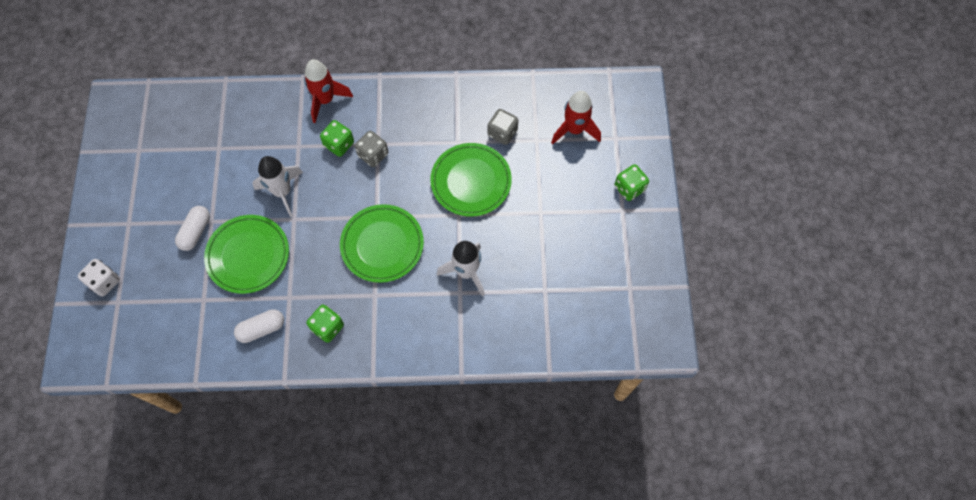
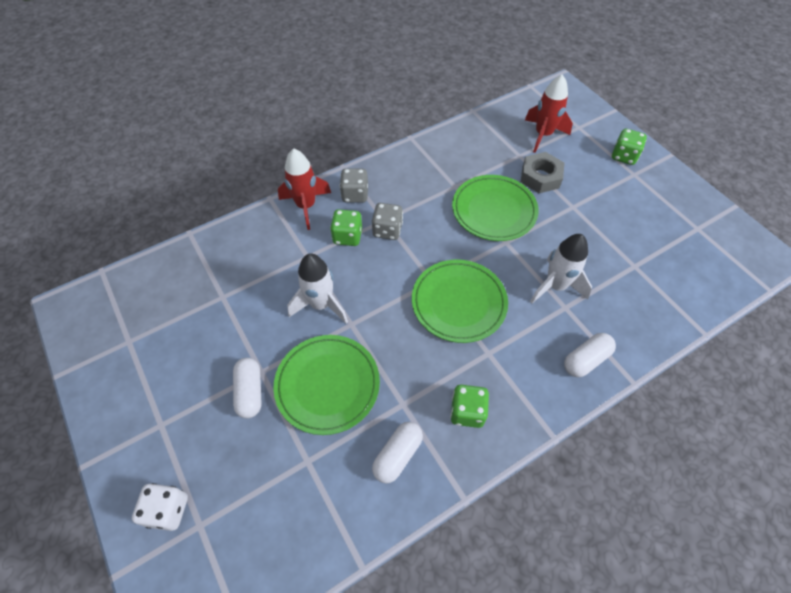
camera: 30 degrees left, 10 degrees down
(440, 339) = (585, 360): none -> white capsule
(502, 133) = (487, 162): grey dice -> grey dice (355, 195)
(536, 170) = (540, 177): none -> grey nut

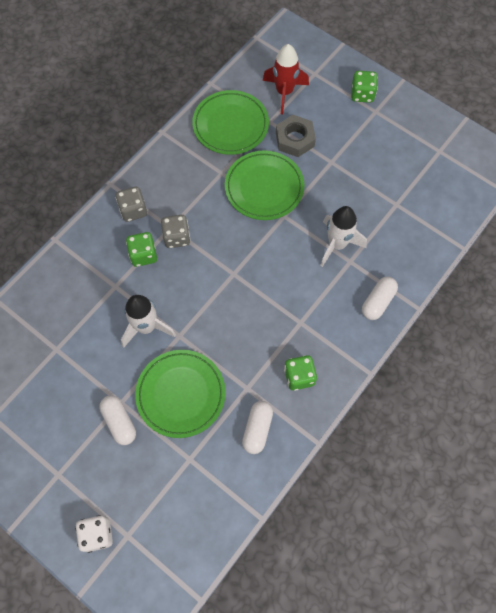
camera: 20 degrees left, 10 degrees up
(306, 206) = (93, 237): red rocket -> none
(458, 303) = (262, 286): green plate -> green plate (230, 125)

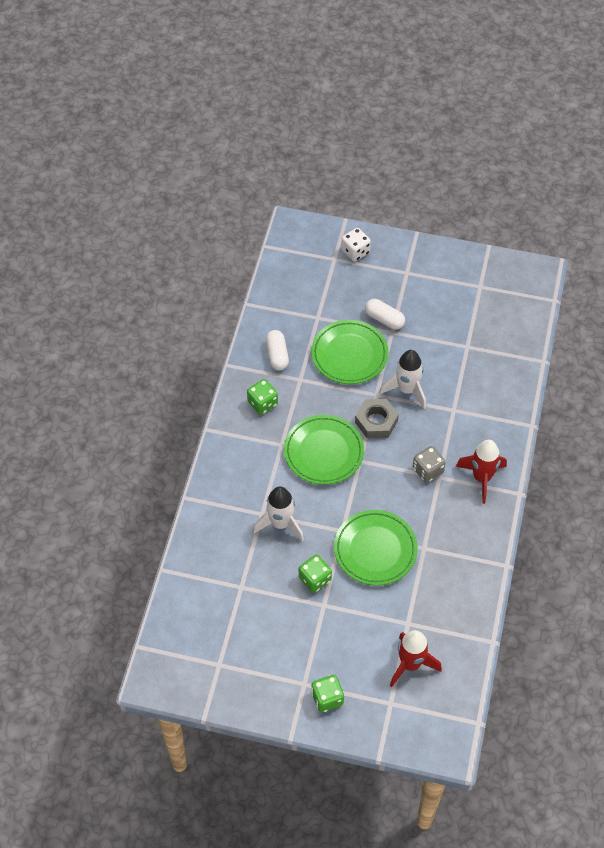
camera: 155 degrees right, 10 degrees down
(133, 210) = (482, 478): grey dice -> red rocket
(143, 255) = (447, 444): green dice -> green dice (315, 579)
(230, 125) = (444, 601): green plate -> green plate (324, 452)
(295, 139) = (372, 613): grey nut -> grey nut (376, 421)
(377, 302) = (222, 488): white capsule -> none

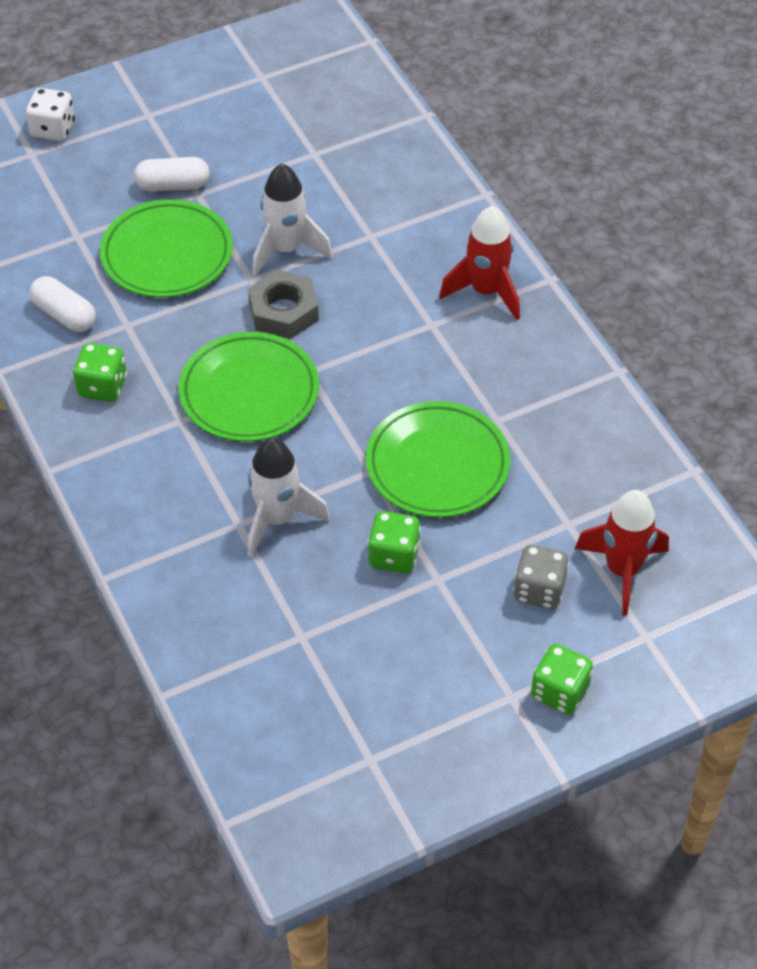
camera: 40 degrees left, 5 degrees down
(427, 470) = (409, 326): grey dice -> grey dice (539, 590)

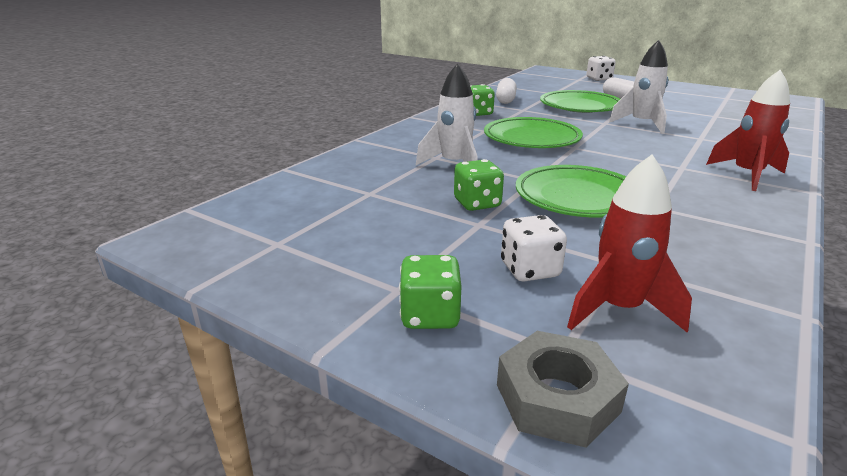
camera: 60 degrees right, 25 degrees down
(283, 311) = (601, 133): grey nut -> grey nut (557, 398)
(539, 590) = (530, 270): grey dice -> white dice

